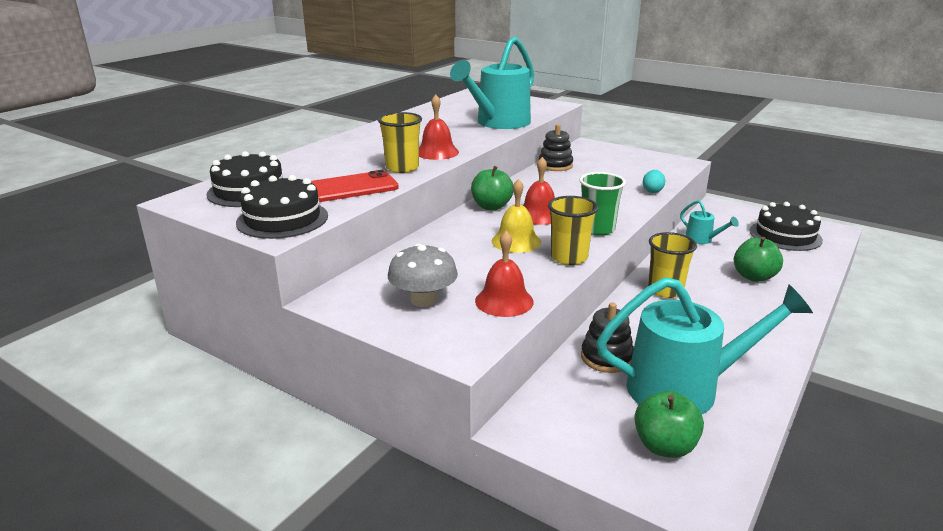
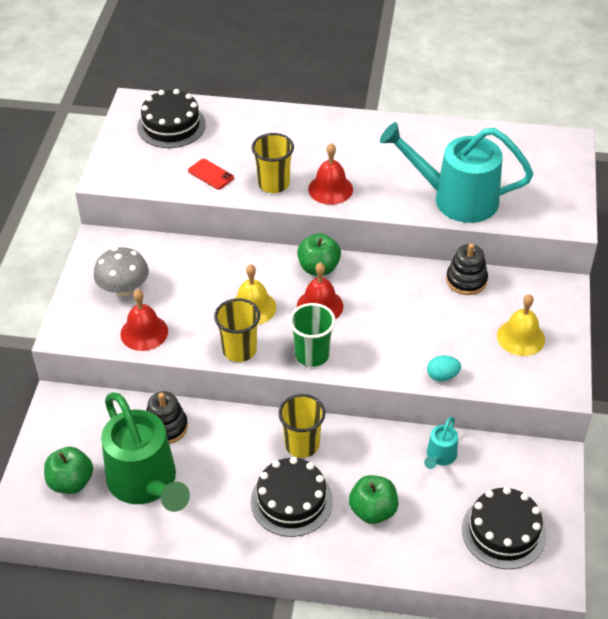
camera: 65 degrees right, 20 degrees up
(282, 219) = (131, 167): black cake -> black cake (291, 501)
(351, 187) = (211, 174): red phone -> red phone, size x0.58
(627, 163) = (521, 337): none -> yellow bell
(686, 388) = (146, 484): turquoise watering can -> green watering can

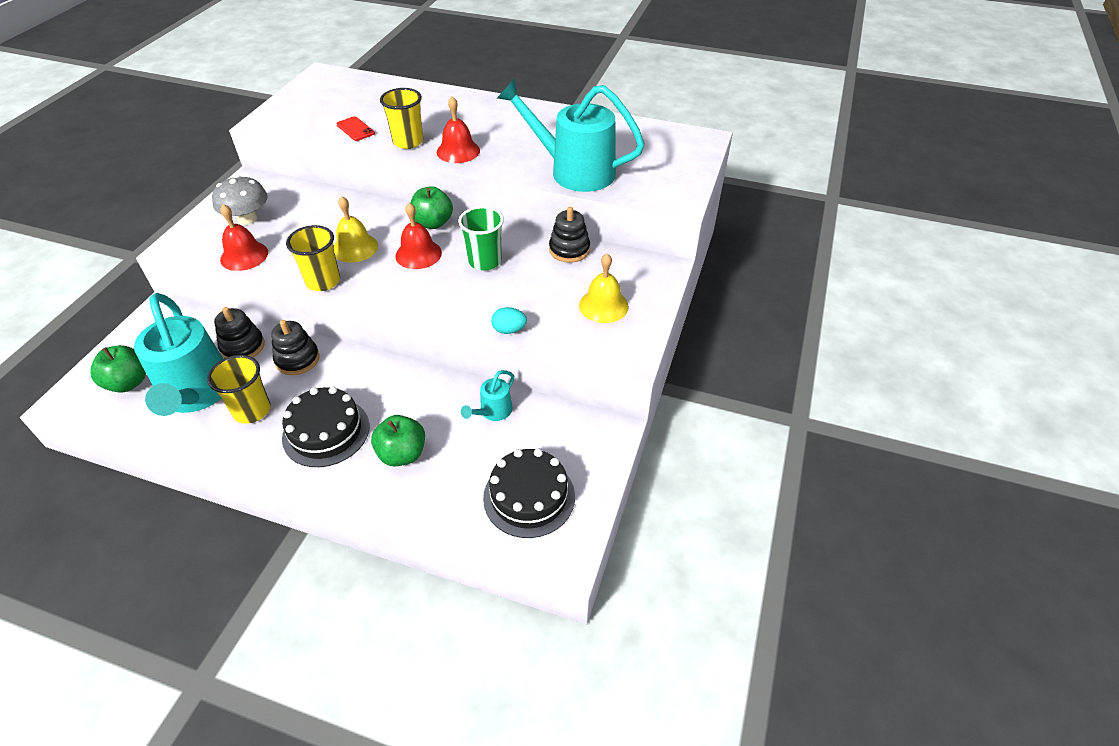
camera: 10 degrees right, 0 degrees up
(146, 484) = (196, 395): green watering can -> turquoise watering can
(171, 125) = (342, 91): black cake -> none
(228, 432) = (297, 359): none -> black stacking toy
(302, 444) = (362, 381): yellow cup -> yellow cup (252, 410)
(312, 355) = (390, 294): green cup -> green cup (485, 261)

